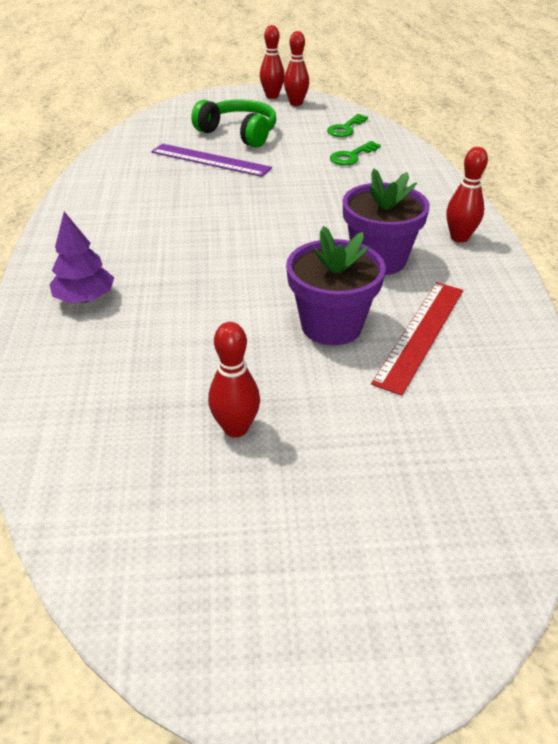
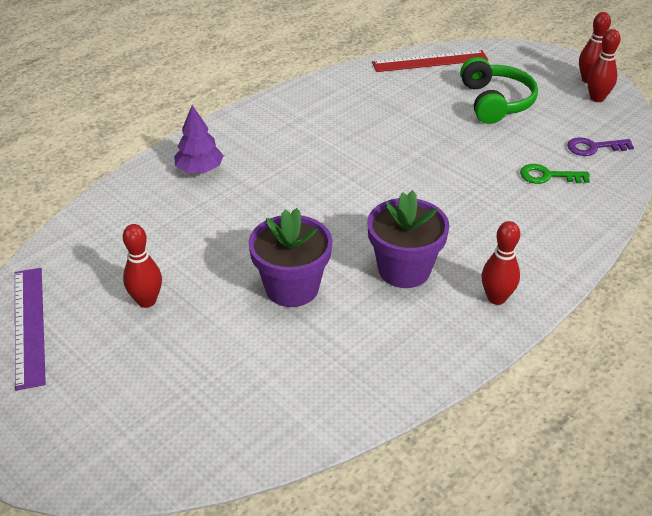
camera: 50 degrees right, 0 degrees up
(210, 160) = (432, 114): purple ruler -> purple ruler (29, 325)
(345, 128) = (594, 147): green key -> purple key
(420, 334) = (332, 336): red ruler -> red ruler (430, 61)

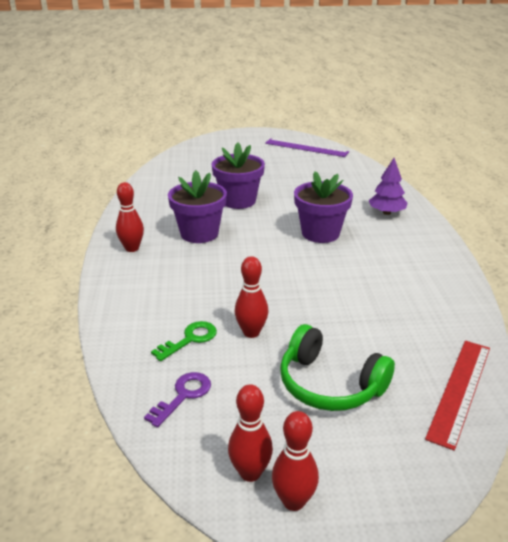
camera: 130 degrees right, 10 degrees down
(146, 301) = (285, 170): red bowling pin -> red bowling pin (251, 332)
(299, 190) = (320, 233): none -> purple flower pot

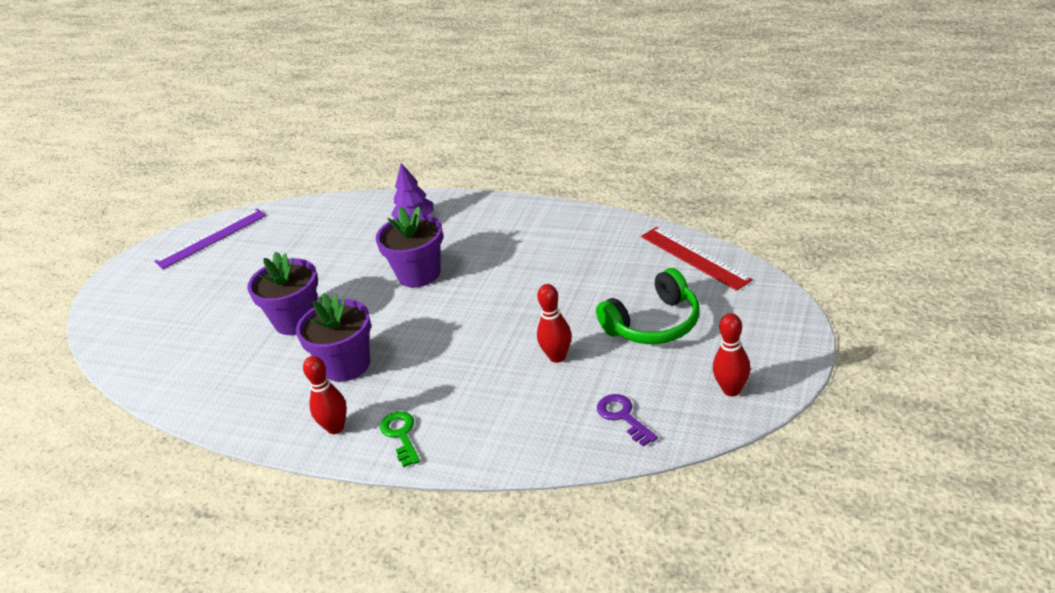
camera: 60 degrees left, 5 degrees up
(190, 339) = (543, 401): green key -> green key (401, 435)
(293, 501) = (768, 372): red bowling pin -> none

